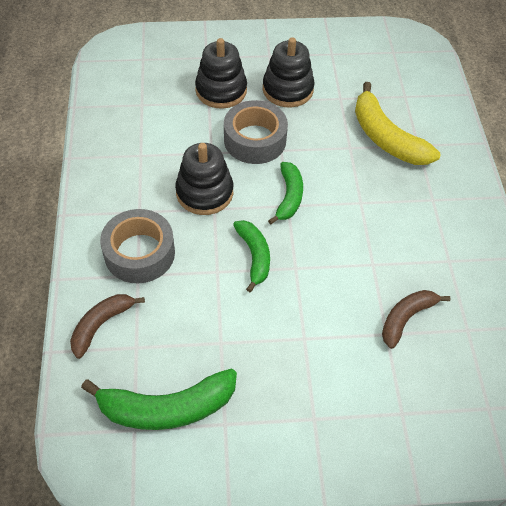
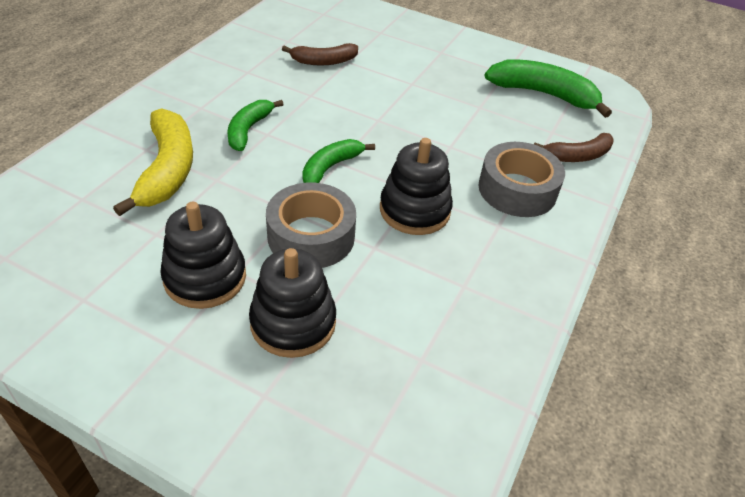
camera: 150 degrees left, 10 degrees down
(254, 256) = (407, 141): green banana -> green banana (248, 130)

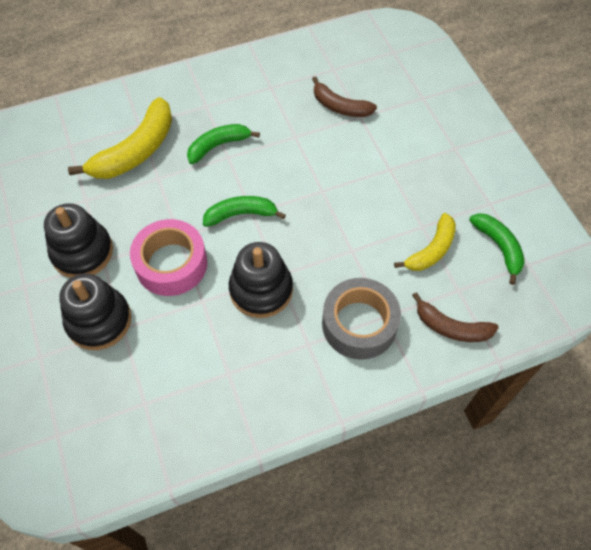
camera: 45 degrees right, 15 degrees up
(311, 236) = (171, 264): grey tape -> pink tape
(504, 117) = (431, 250): none -> yellow banana
(544, 94) = (499, 247): green banana -> green banana, size x0.62

